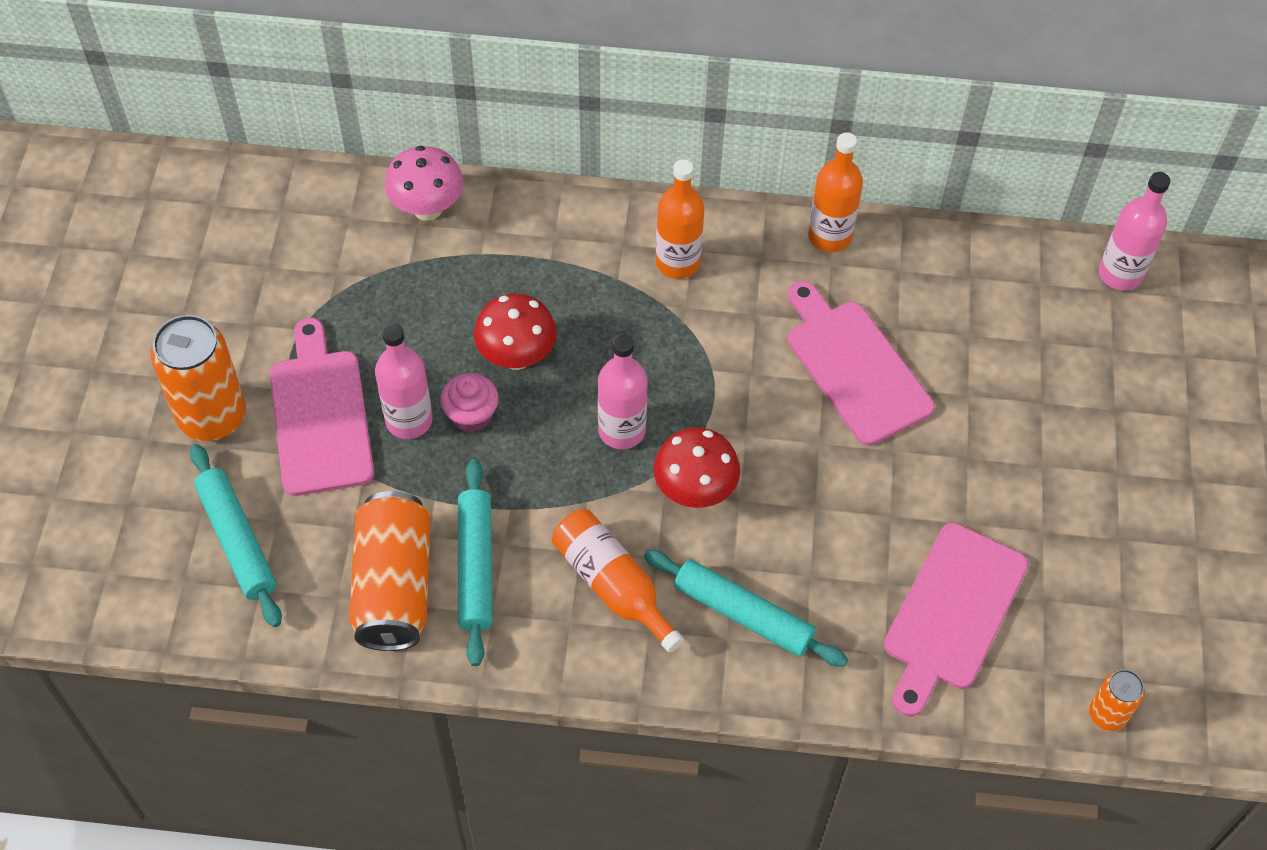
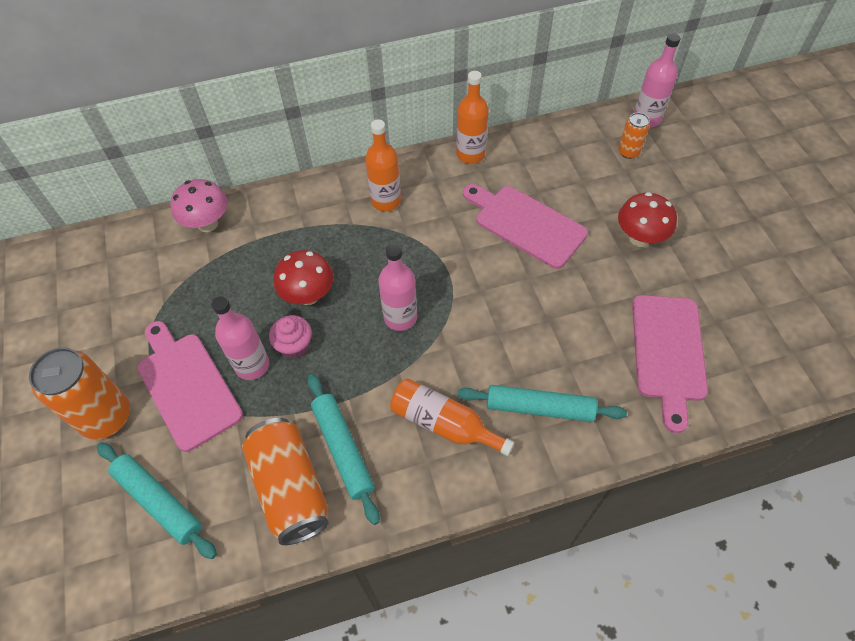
camera: 20 degrees left, 0 degrees up
(694, 491) = (467, 338): red mushroom -> red mushroom (639, 238)
(1107, 715) = (797, 379): orange can -> orange can (628, 152)

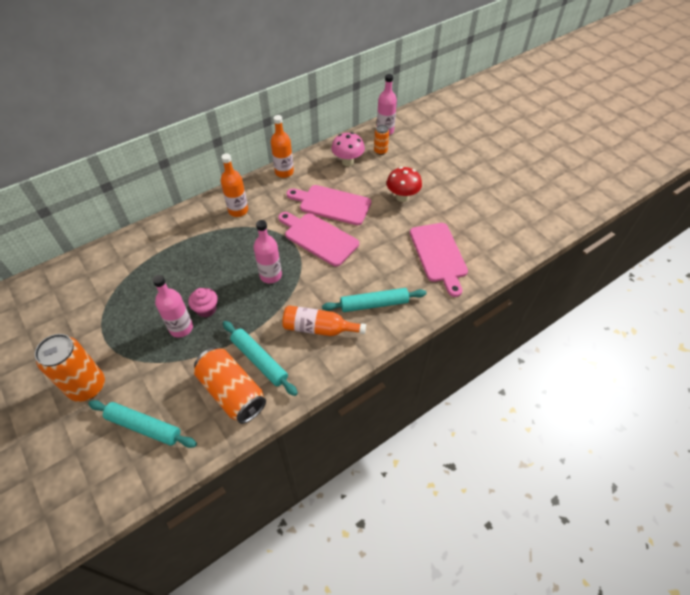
camera: 20 degrees left, 5 degrees down
(187, 386) = (139, 352): pink cutting board -> pink cutting board (318, 238)
(208, 224) = (120, 251): pink mushroom -> pink mushroom (348, 162)
(308, 296) = (205, 277): red mushroom -> none

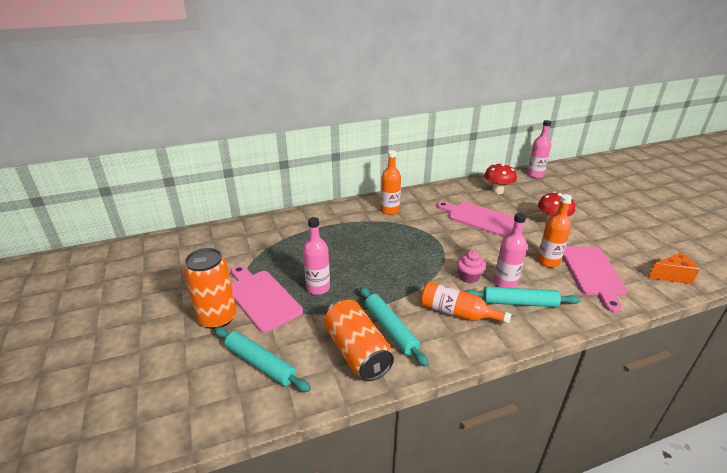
camera: 15 degrees right, 20 degrees down
(206, 309) = (345, 277): pink cupcake -> pink cupcake (469, 277)
(270, 275) = (413, 262): pink bottle -> pink bottle (505, 283)
(284, 172) = (436, 190): orange bottle -> orange bottle (548, 261)
(318, 238) = (464, 241): pink cutting board -> pink cutting board (262, 298)
(348, 162) = (497, 191): pink mushroom -> red mushroom
(380, 151) = (530, 188): orange can -> none
(507, 244) = (671, 276): none -> orange cheese

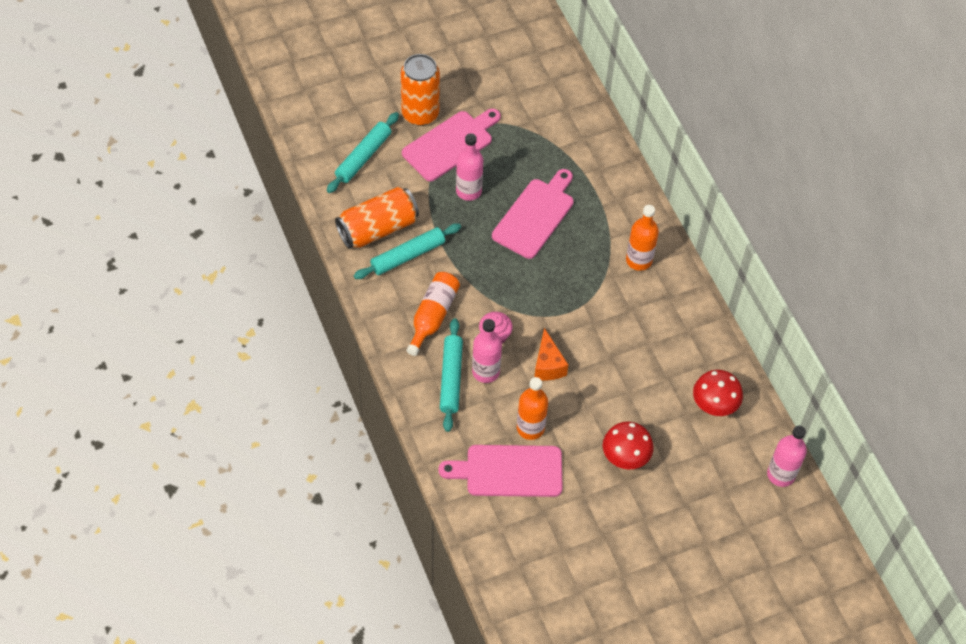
camera: 85 degrees right, 25 degrees up
(479, 218) = (628, 368): pink cutting board -> pink cutting board (535, 215)
(671, 276) = (507, 561): orange cheese -> orange cheese (548, 365)

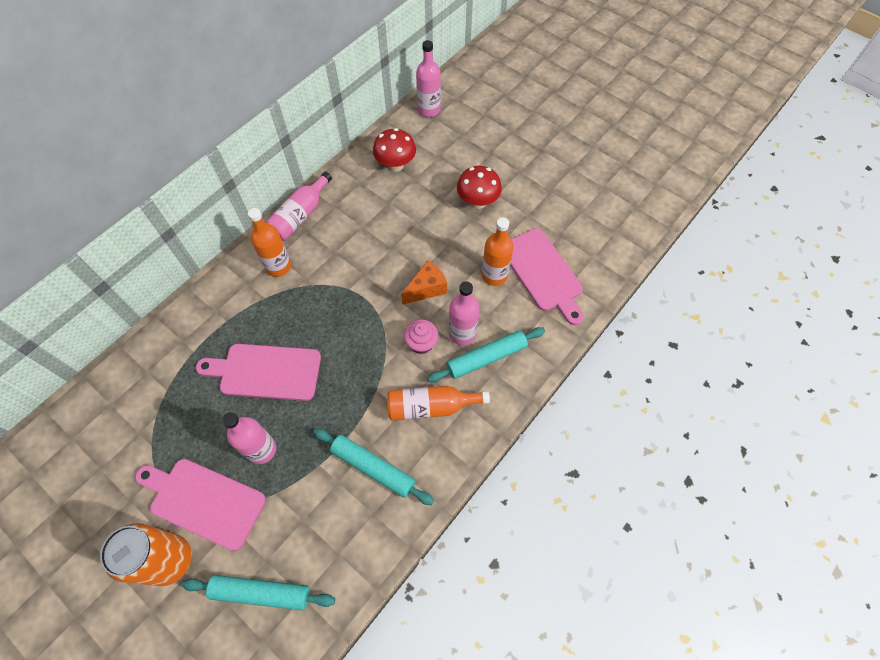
camera: 115 degrees left, 5 degrees up
(377, 228) = (354, 518): orange can -> none
(690, 298) = (300, 215): none -> pink bottle

